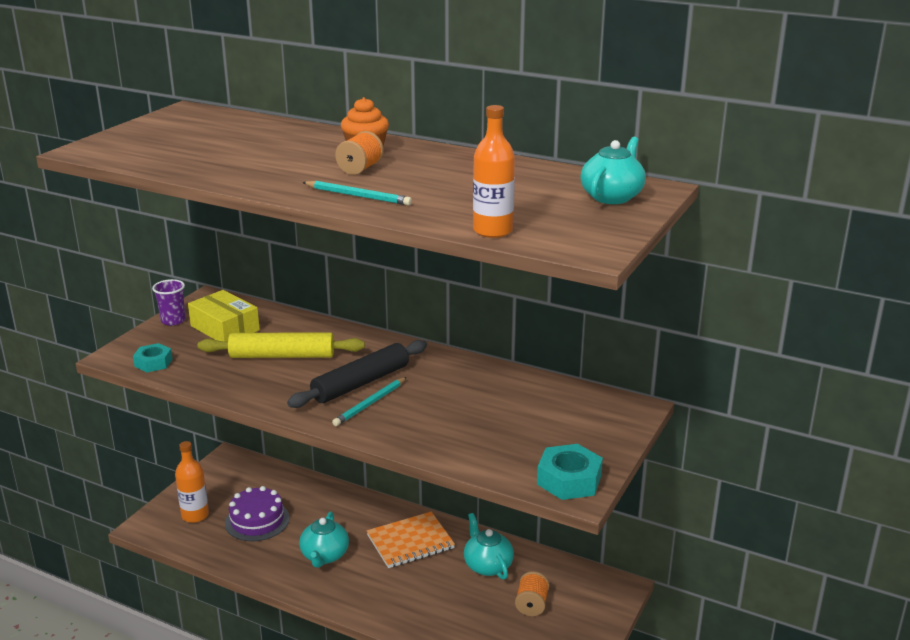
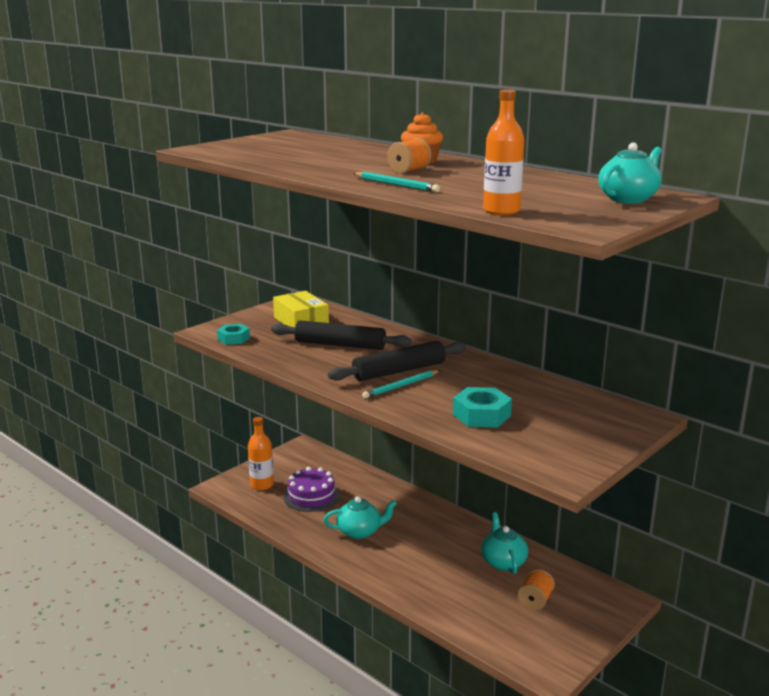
camera: 15 degrees right, 5 degrees down
(173, 321) = (261, 312): purple cup -> none
(282, 355) = (340, 345): yellow rolling pin -> black rolling pin
(324, 556) = (360, 531): turquoise teapot -> turquoise teapot turned 120 degrees counterclockwise
(410, 542) = (438, 532): orange notebook -> none
(569, 480) = (561, 464): turquoise nut -> turquoise nut (481, 415)

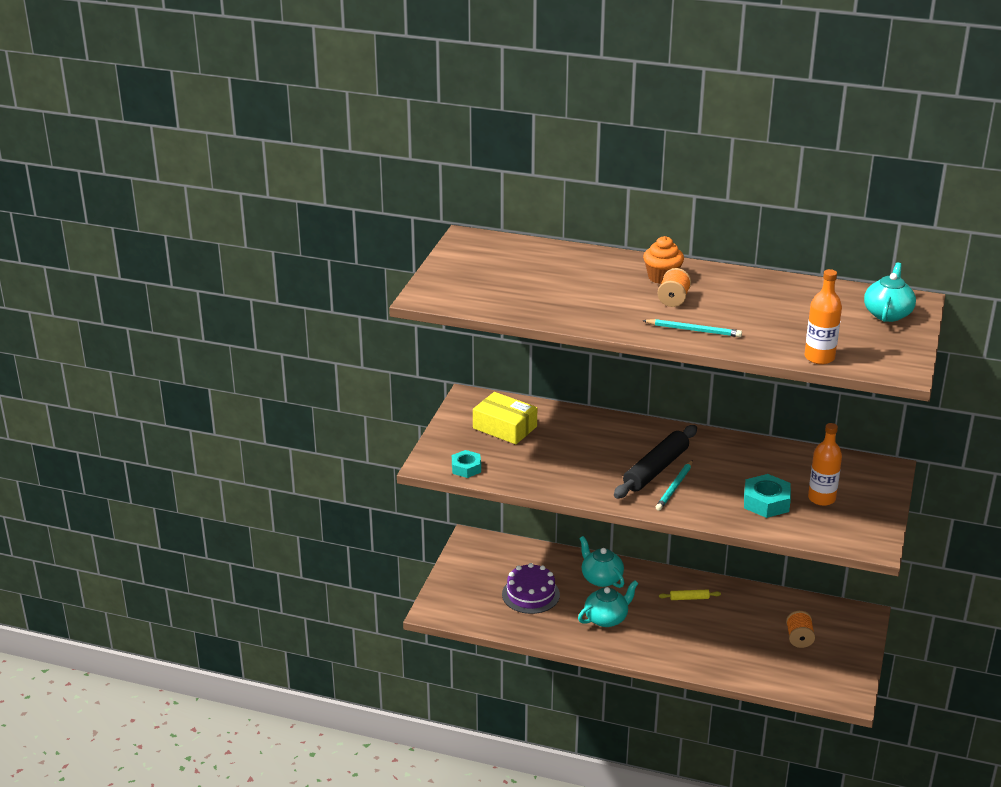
camera: 25 degrees left, 10 degrees up
(262, 485) = (472, 596): orange bottle -> orange bottle (821, 498)
(340, 345) = (573, 450): black rolling pin -> none
(452, 536) = (689, 598): none -> yellow rolling pin
(503, 562) = (749, 610): turquoise teapot -> turquoise teapot (601, 578)

